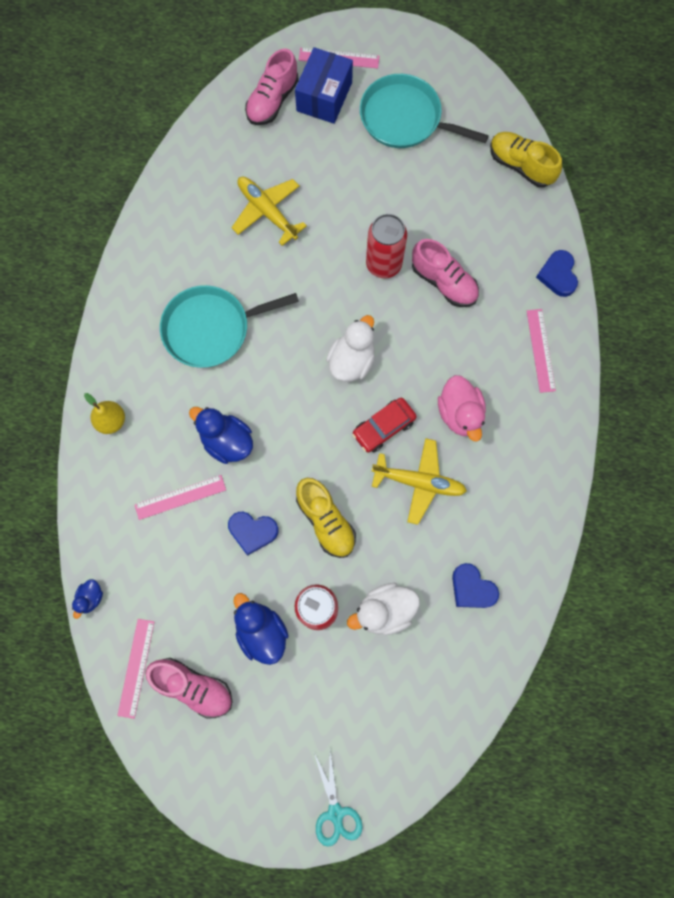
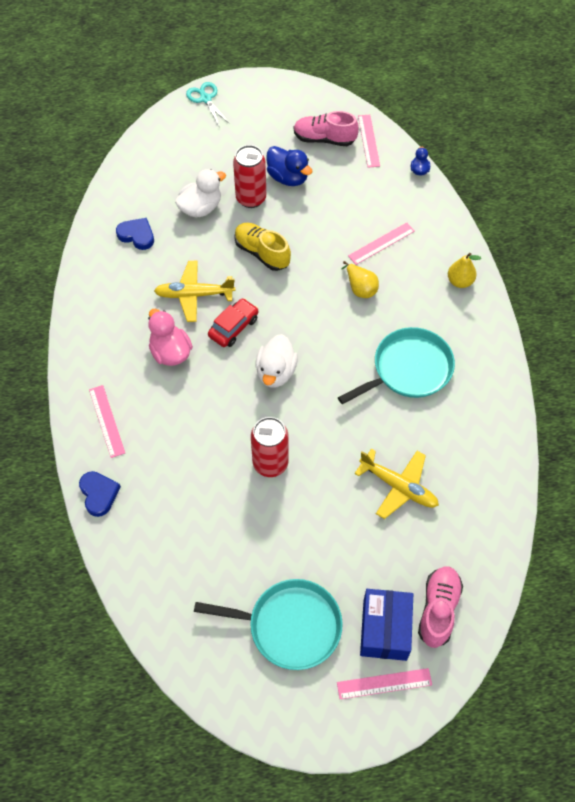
camera: 165 degrees right, 15 degrees down
(227, 441) = (360, 288): blue duck -> yellow pear
(252, 531) = (316, 234): blue heart -> none
(444, 282) = (209, 460): pink shoe -> none
(520, 166) = (153, 602): yellow shoe -> none

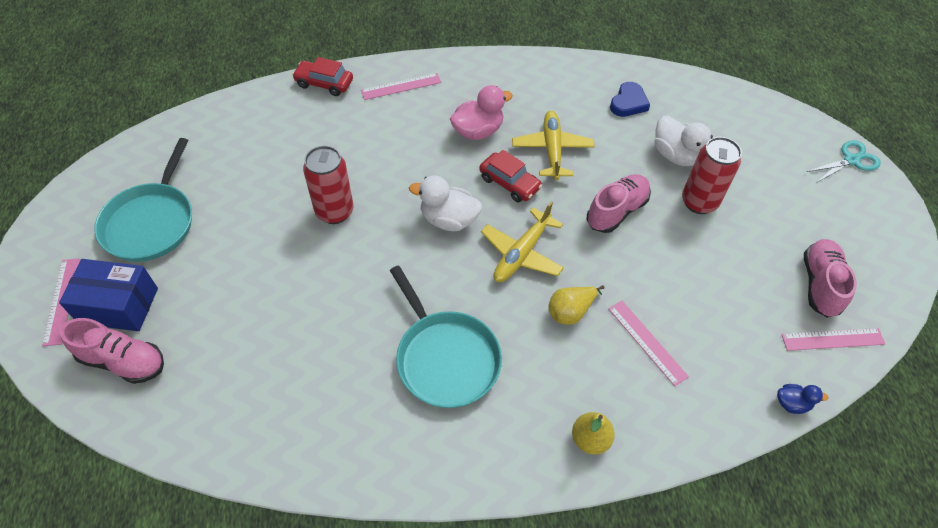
camera: 90 degrees right, 5 degrees down
(99, 494) = (324, 83): blue heart -> red car
(262, 253) = (616, 211): yellow shoe -> pink shoe
(288, 177) = (741, 241): blue duck -> none
(398, 486) = (284, 333): yellow plane -> yellow plane (522, 253)

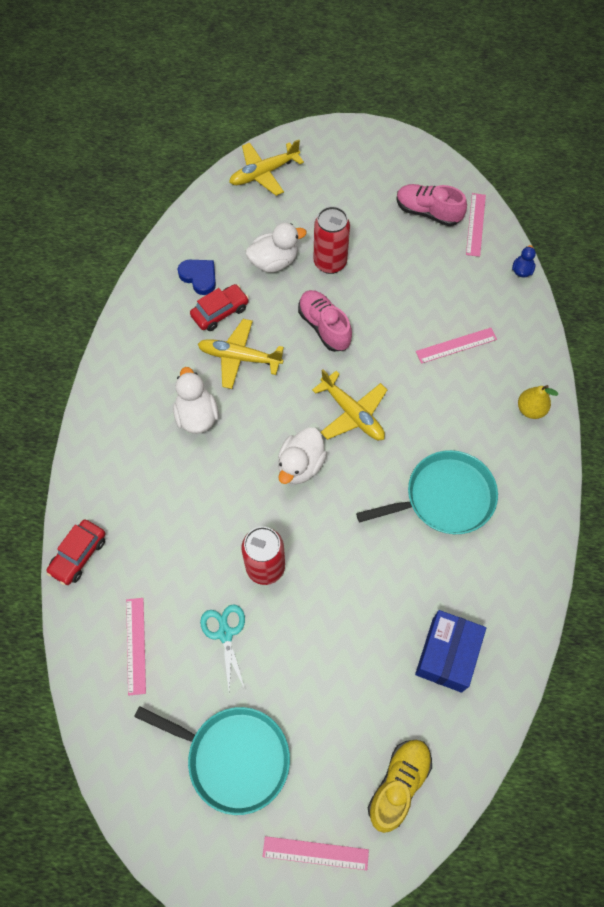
camera: 75 degrees left, 10 degrees up
(119, 305) = (333, 791): blue box -> blue box (447, 655)
(123, 361) = (398, 784): pink shoe -> yellow shoe
(401, 86) = (110, 476): pink ruler -> pink ruler (136, 645)
(478, 131) = (197, 416): pink duck -> white duck
(509, 183) = (270, 403): red car -> red car (220, 312)
(570, 311) = (418, 391): yellow pear -> none
(780, 127) = (264, 173): none -> yellow plane
(851, 160) = (314, 140): turquoise scissors -> turquoise scissors (225, 634)

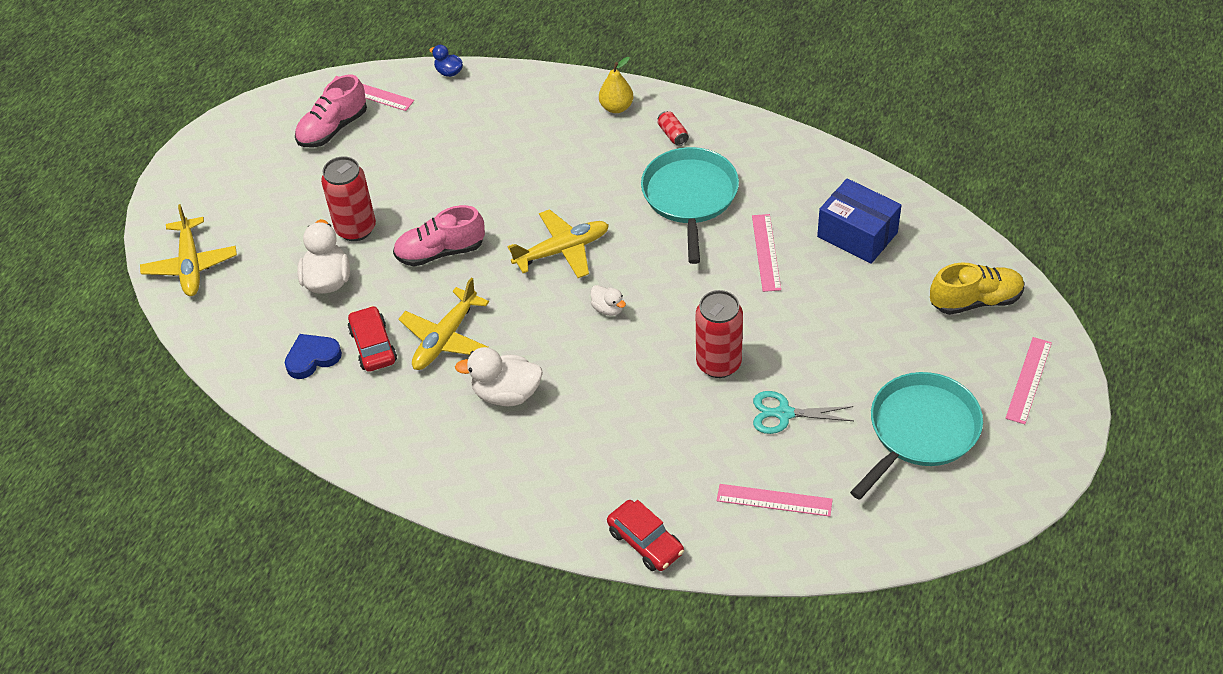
camera: 70 degrees left, 15 degrees down
(300, 465) = (608, 309): white duck -> white duck, size x0.54
(398, 784) = (975, 301): yellow shoe -> yellow shoe turned 120 degrees clockwise
(456, 345) = (516, 146): pink ruler -> pink ruler (766, 252)
(515, 464) = (673, 134): none -> red can

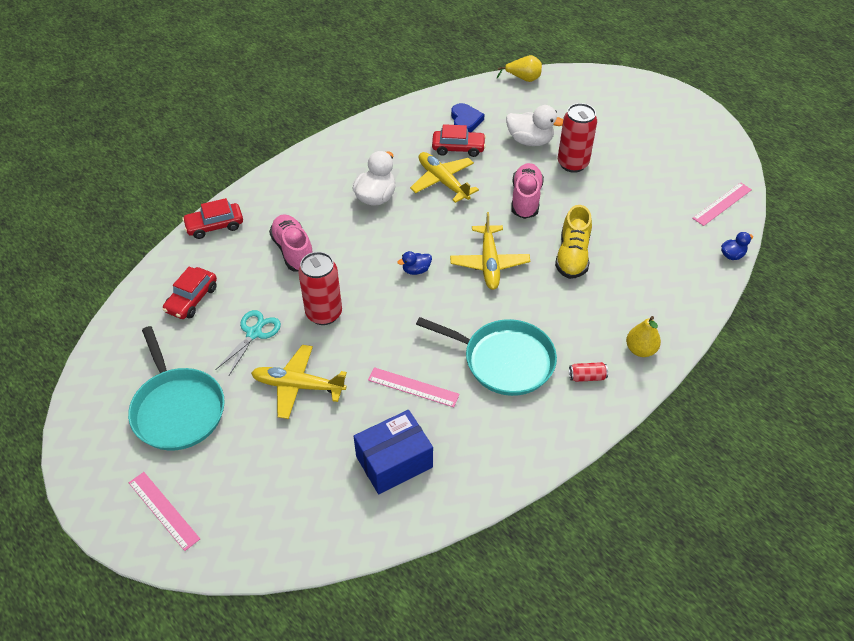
camera: 110 degrees right, 0 degrees up
(190, 265) = (579, 87): yellow plane -> yellow plane (298, 386)
(192, 327) = (523, 79): none -> yellow pear
(333, 129) = (687, 175): pink shoe -> pink shoe (293, 251)
(608, 309) = (416, 270): white duck -> blue duck
(774, 500) = (192, 299): pink ruler -> red car
(975, 301) = (266, 516): yellow shoe -> yellow shoe (572, 256)

